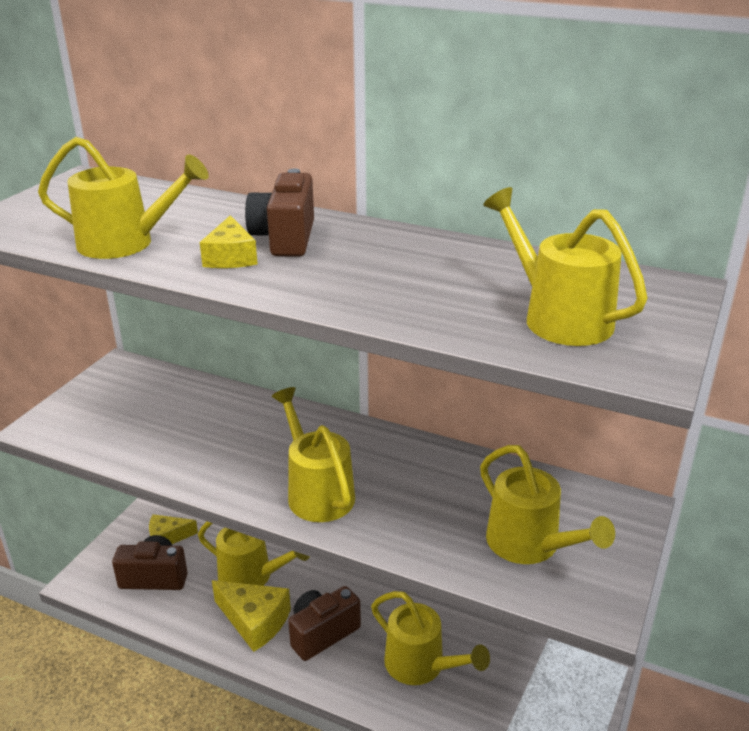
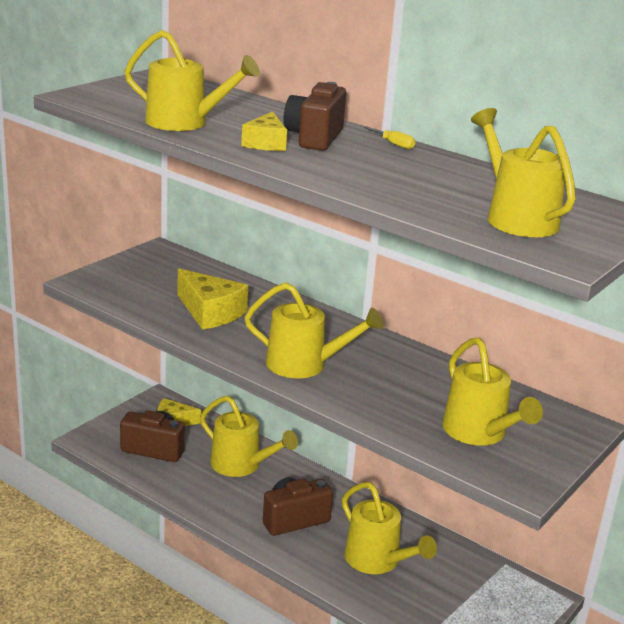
camera: 10 degrees right, 5 degrees down
(255, 621) = (235, 498): yellow cheese -> yellow cheese (210, 312)
(316, 491) = (305, 365): yellow watering can -> yellow watering can turned 120 degrees clockwise
(378, 231) = (394, 144): none -> yellow screwdriver

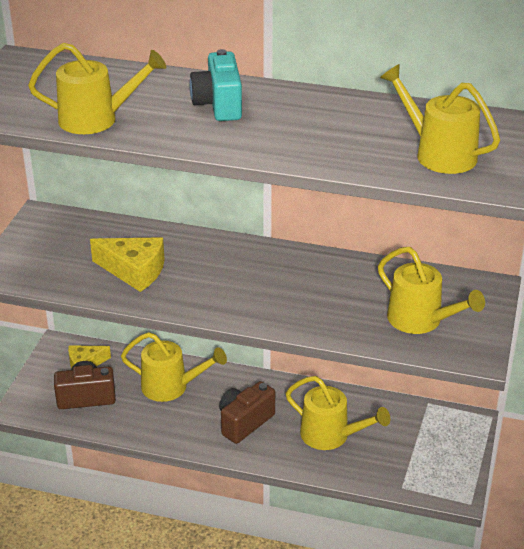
camera: 20 degrees left, 10 degrees up
(266, 143) = (185, 124): yellow cheese -> none
(305, 365) = (249, 300): yellow watering can -> none
(314, 138) = (219, 105): brown camera -> turquoise camera
(394, 144) = (287, 93): yellow screwdriver -> none

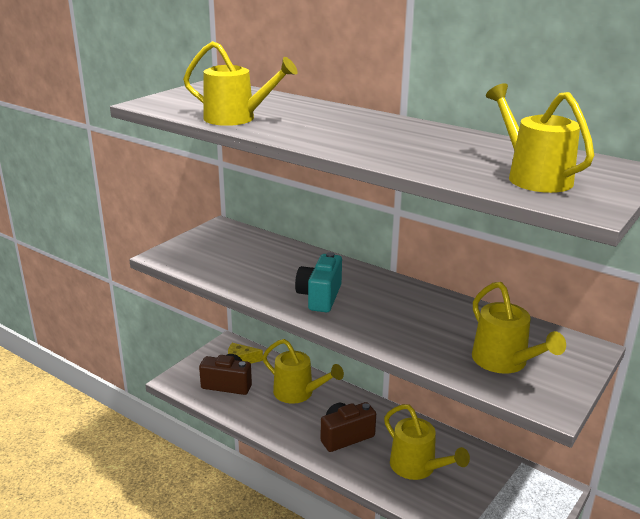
camera: 20 degrees right, 10 degrees down
(134, 271) = (267, 273): yellow cheese -> none
(219, 105) = (346, 123): turquoise camera -> turquoise camera (320, 297)

